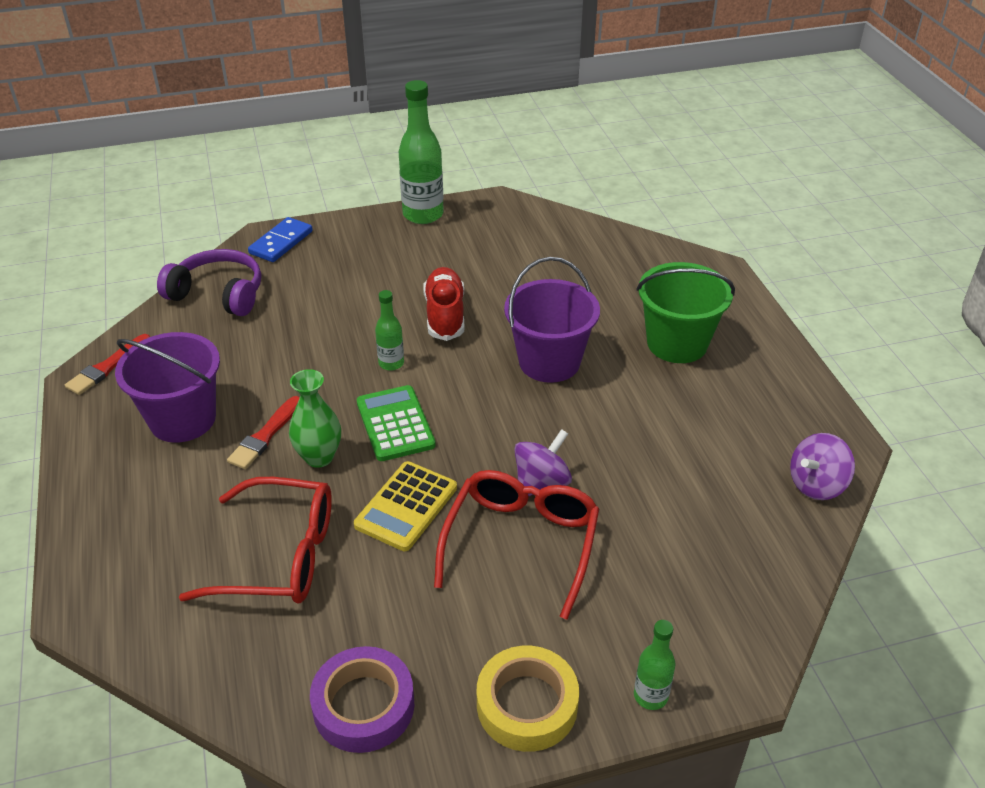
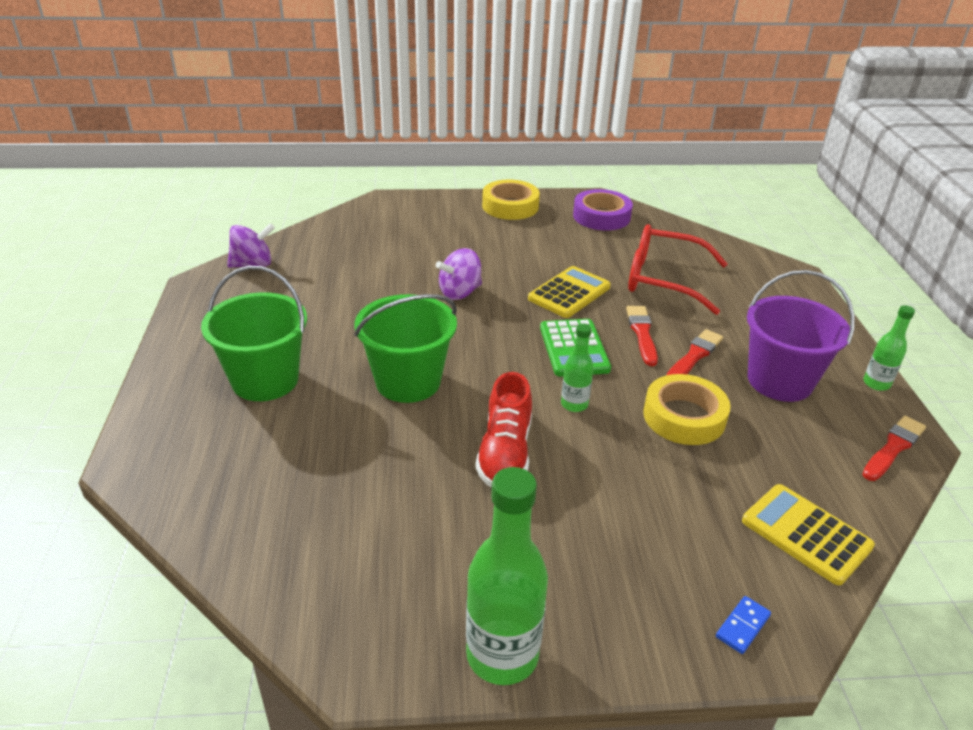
camera: 170 degrees left, 5 degrees down
(218, 294) = (806, 534): purple headphones -> yellow calculator
(281, 242) = (742, 626): blue domino -> blue domino, size x0.57
(290, 367) = (684, 417): none -> yellow tape
(319, 457) = (642, 333): green vase -> red brush
(520, 545) = (489, 263): red glasses -> none
(549, 362) = (408, 381): purple bucket -> green bucket
(650, 696) = (441, 201): green bottle -> green bottle (876, 383)

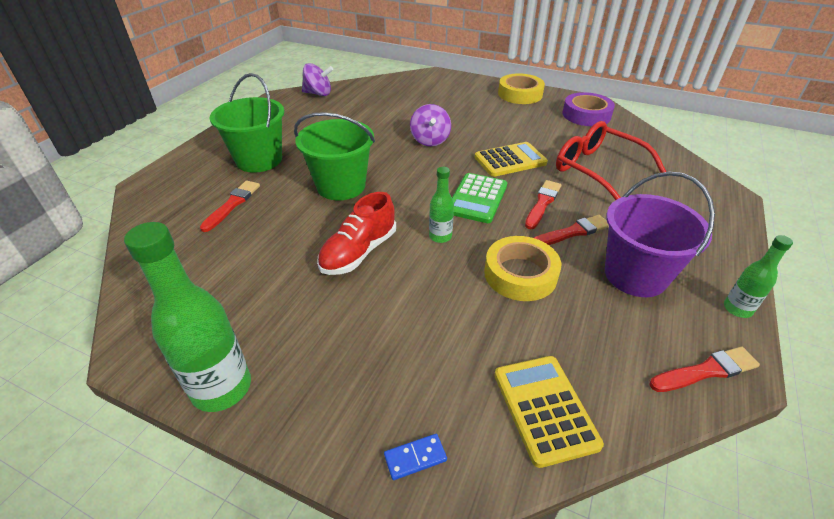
camera: 30 degrees right, 5 degrees up
(291, 449) = (232, 204): none -> red brush
(460, 292) = (430, 140): purple spinning top -> purple spinning top turned 90 degrees counterclockwise

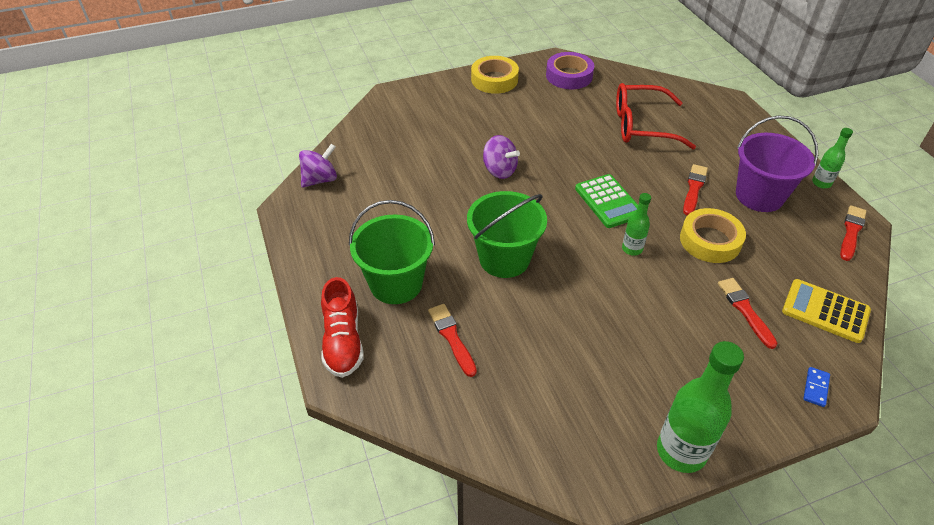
camera: 45 degrees left, 5 degrees up
(359, 252) = (605, 300): red shoe -> red shoe (343, 341)
(510, 160) = (580, 153): yellow calculator -> none
(542, 203) = (649, 177): red brush -> red brush (745, 310)

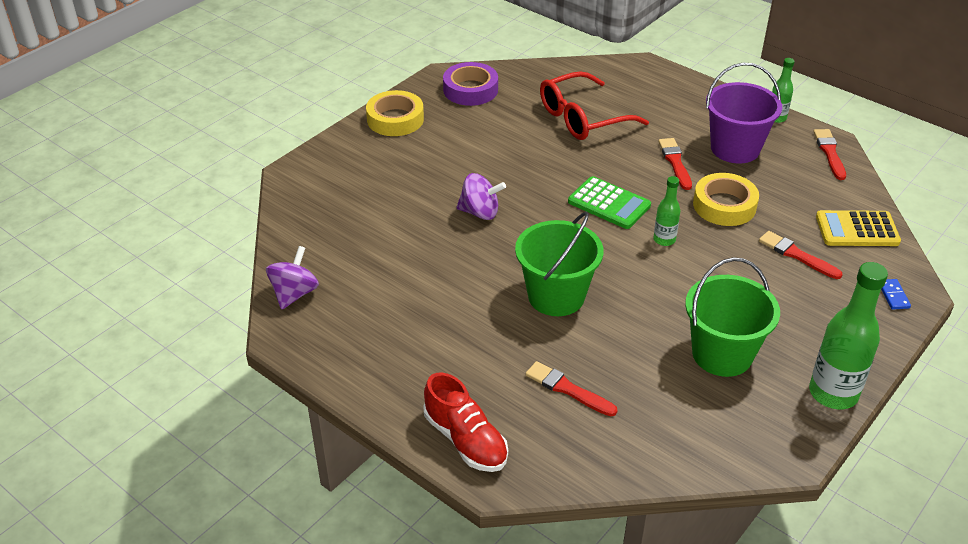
camera: 30 degrees left, 5 degrees down
(396, 284) = (471, 364): green bucket -> green bucket (722, 354)

